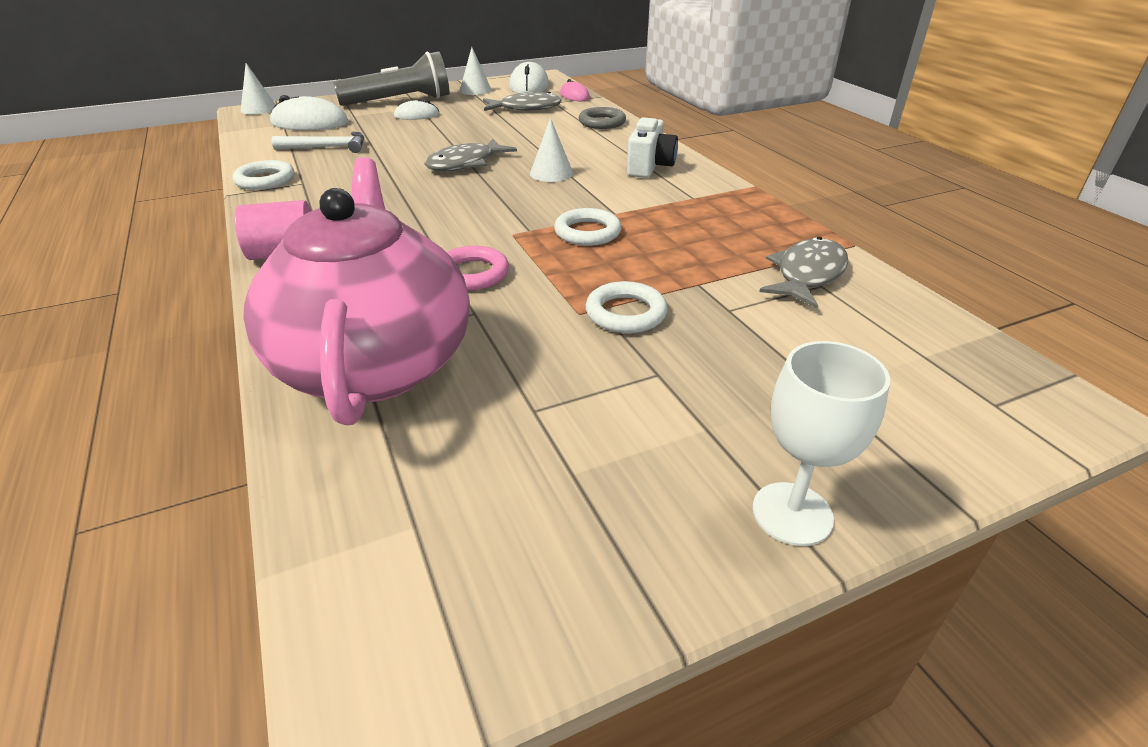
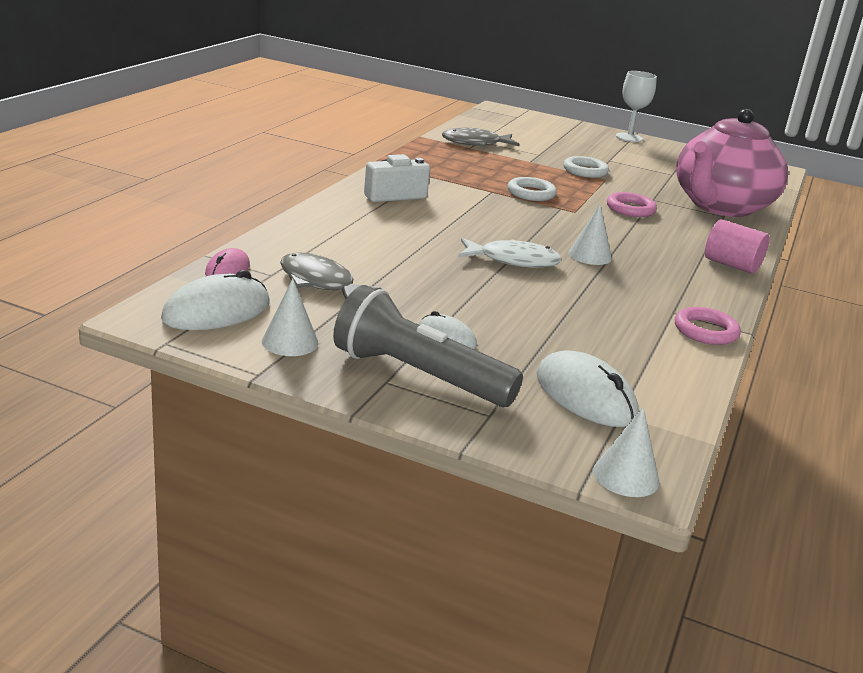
camera: 135 degrees left, 10 degrees down
(265, 180) = (705, 331): white ring -> pink ring
(327, 148) = (609, 341): white hammer -> none
(465, 164) = (513, 260): grey fish -> white fish
(551, 173) = (468, 224): white cone -> white cone (589, 255)
(602, 122) = (309, 233): grey ring -> none

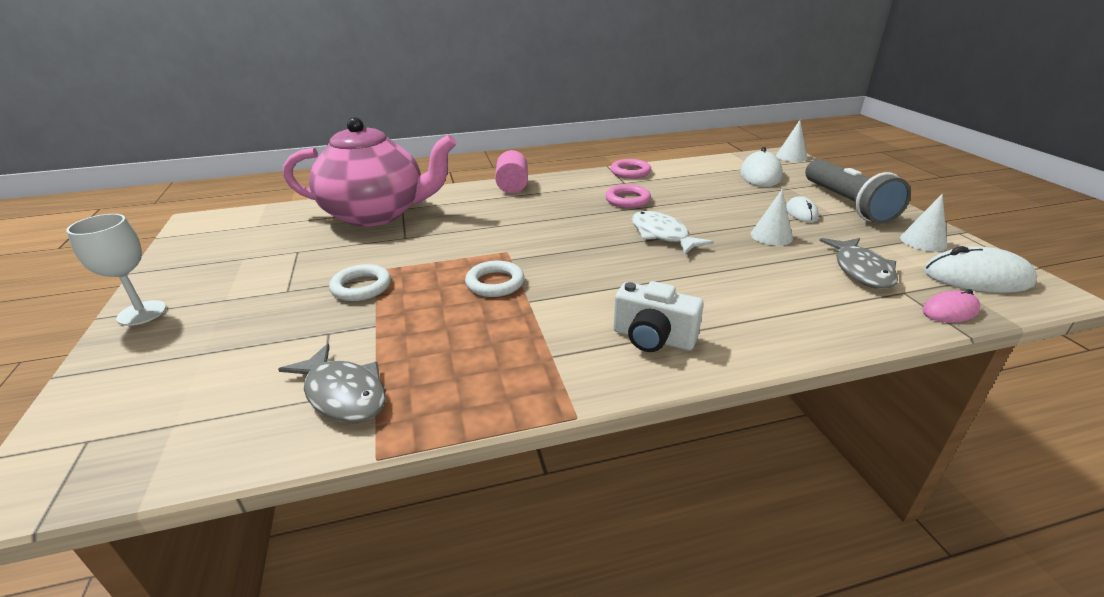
camera: 125 degrees left, 5 degrees up
(589, 255) = (593, 220): white cone -> white cone (771, 236)
(630, 209) = (453, 237): pink ring -> pink ring (627, 200)

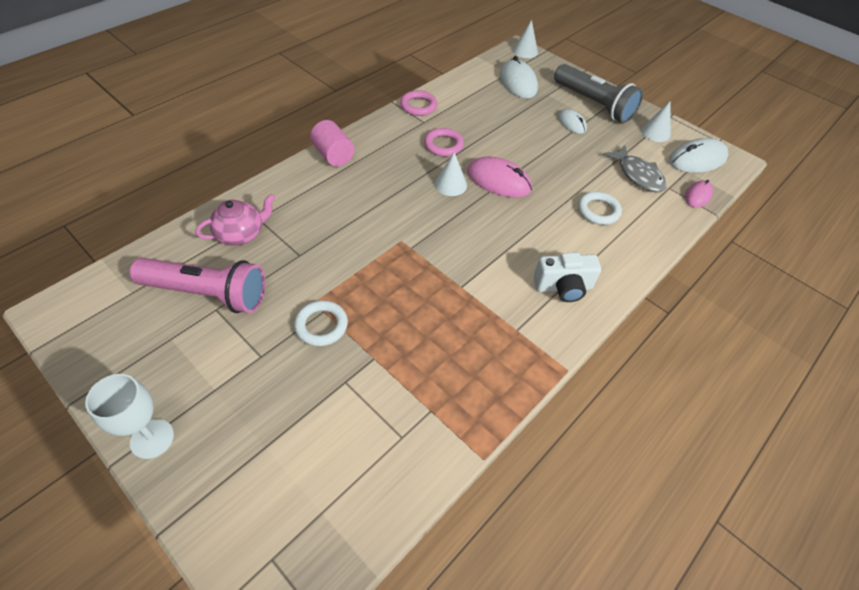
camera: 35 degrees left, 20 degrees up
(304, 240) = (207, 294): none -> pink flashlight
(343, 394) = (414, 426): grey fish -> none
(376, 214) = (241, 234): pink teapot -> pink teapot, size x0.47
(495, 283) = (422, 278): white ring -> white ring (598, 211)
(662, 235) = (498, 180): white fish -> pink mouse
(771, 236) = (568, 157): white cone -> white cone (450, 184)

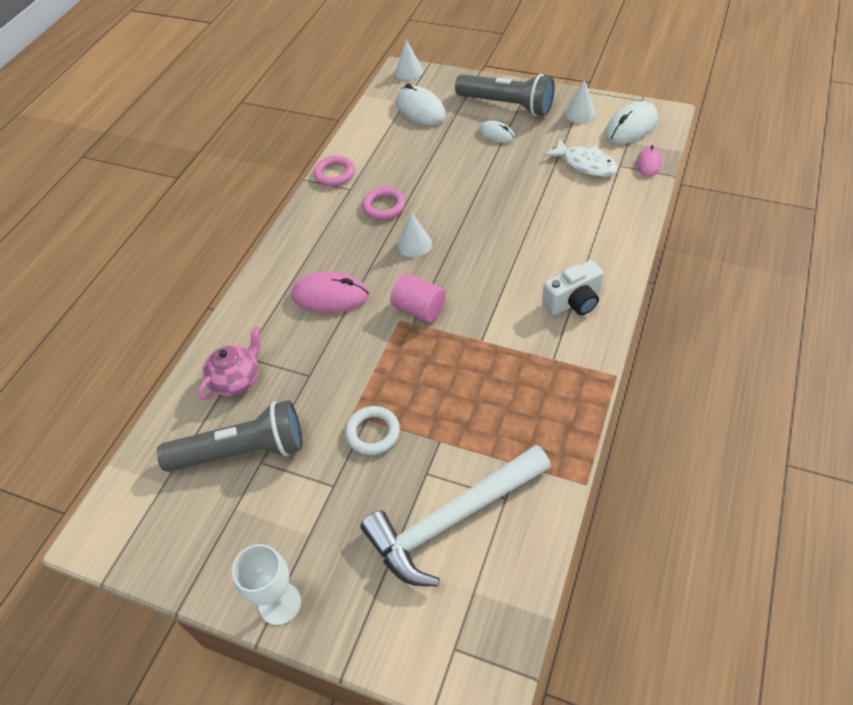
camera: 15 degrees left, 0 degrees up
(207, 294) = (242, 451): pink flashlight -> grey flashlight
(333, 155) = (279, 261): pink cylinder -> pink cylinder (419, 309)
(342, 434) = (451, 519): none -> white hammer
(498, 180) = (458, 222): pink mouse -> pink mouse (330, 296)
(598, 211) = (567, 215): white ring -> none
(638, 175) = (585, 164): grey fish -> white fish

